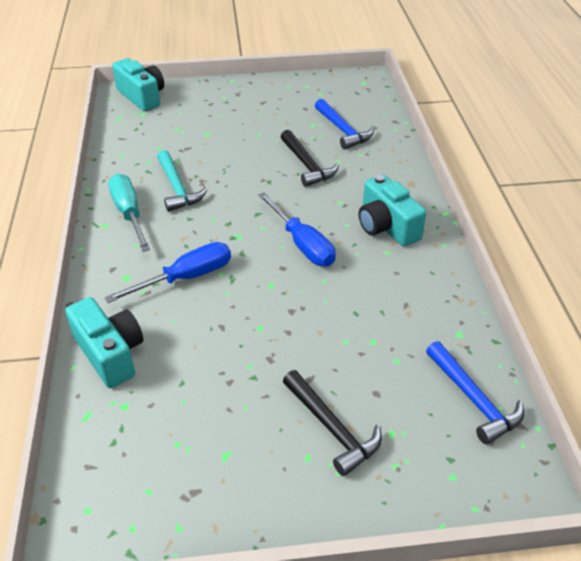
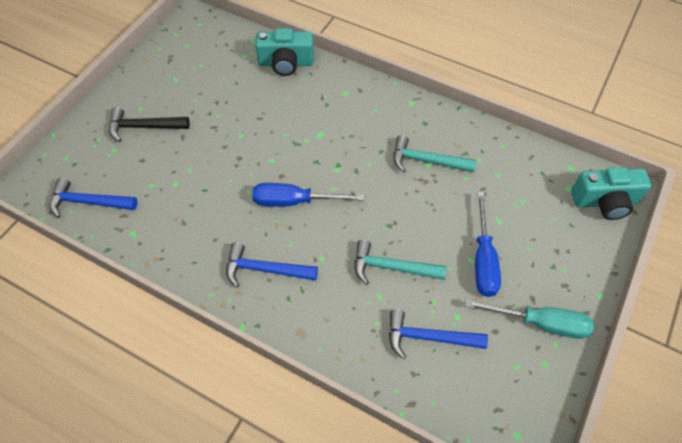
camera: 125 degrees right, 15 degrees up
(129, 213) = (414, 120): turquoise screwdriver -> turquoise screwdriver (540, 323)
(186, 278) = (318, 121): blue screwdriver -> blue screwdriver (483, 259)
(307, 165) = (391, 267): black hammer -> turquoise hammer
(386, 226) = (265, 269): turquoise camera -> blue hammer

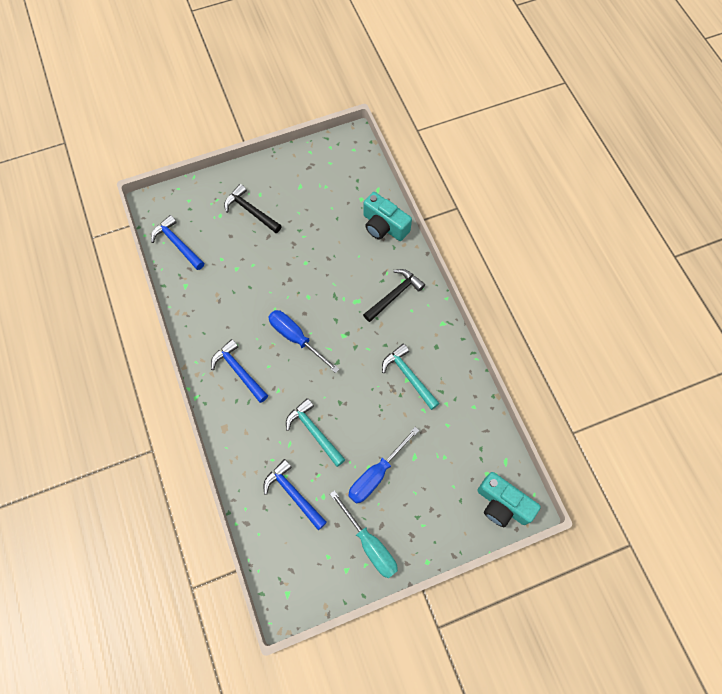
camera: 40 degrees right, 10 degrees up
(349, 108) = (394, 295): none -> black hammer

